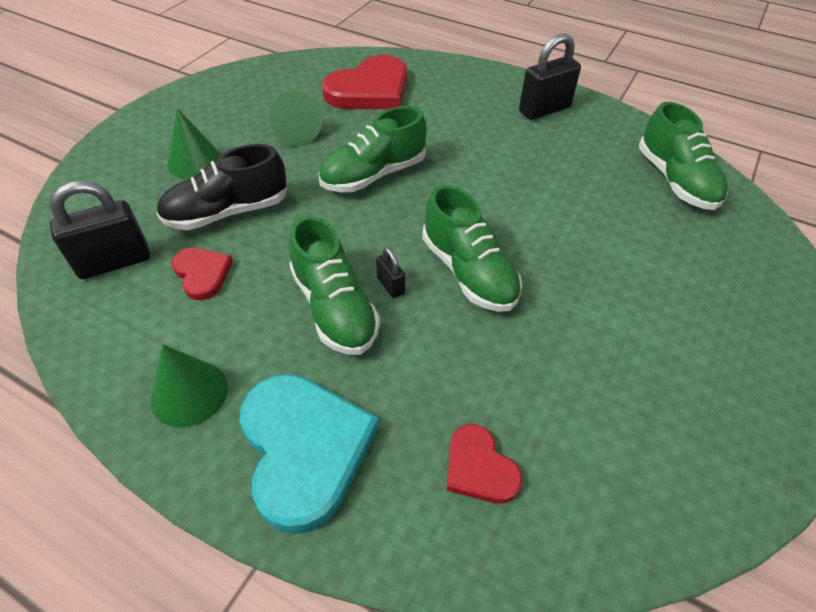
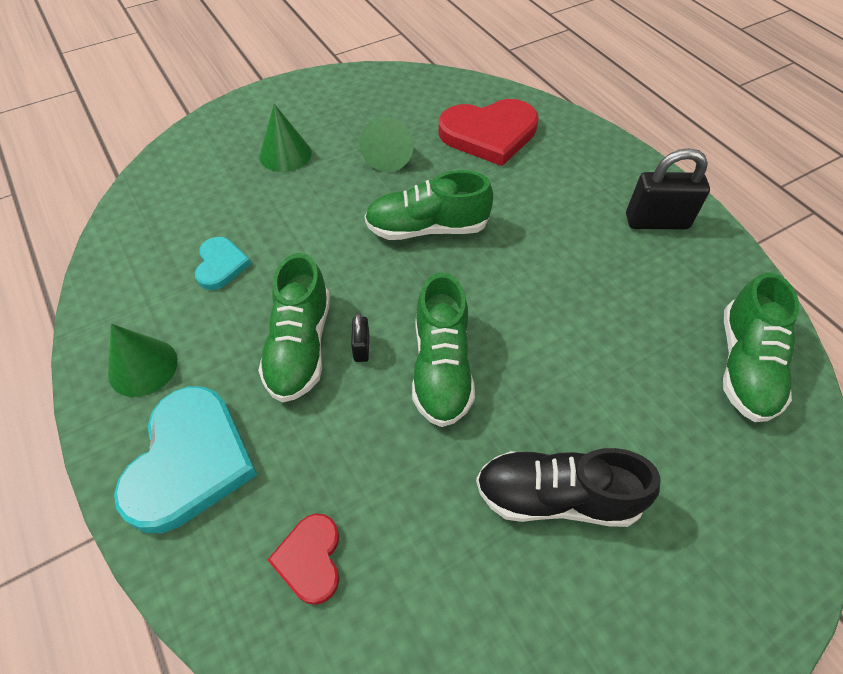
camera: 30 degrees right, 5 degrees up
(114, 262) = (166, 225): black padlock -> none
(202, 274) = (221, 265): red heart -> turquoise heart
(227, 212) = (278, 215): black shoe -> black shoe (556, 497)

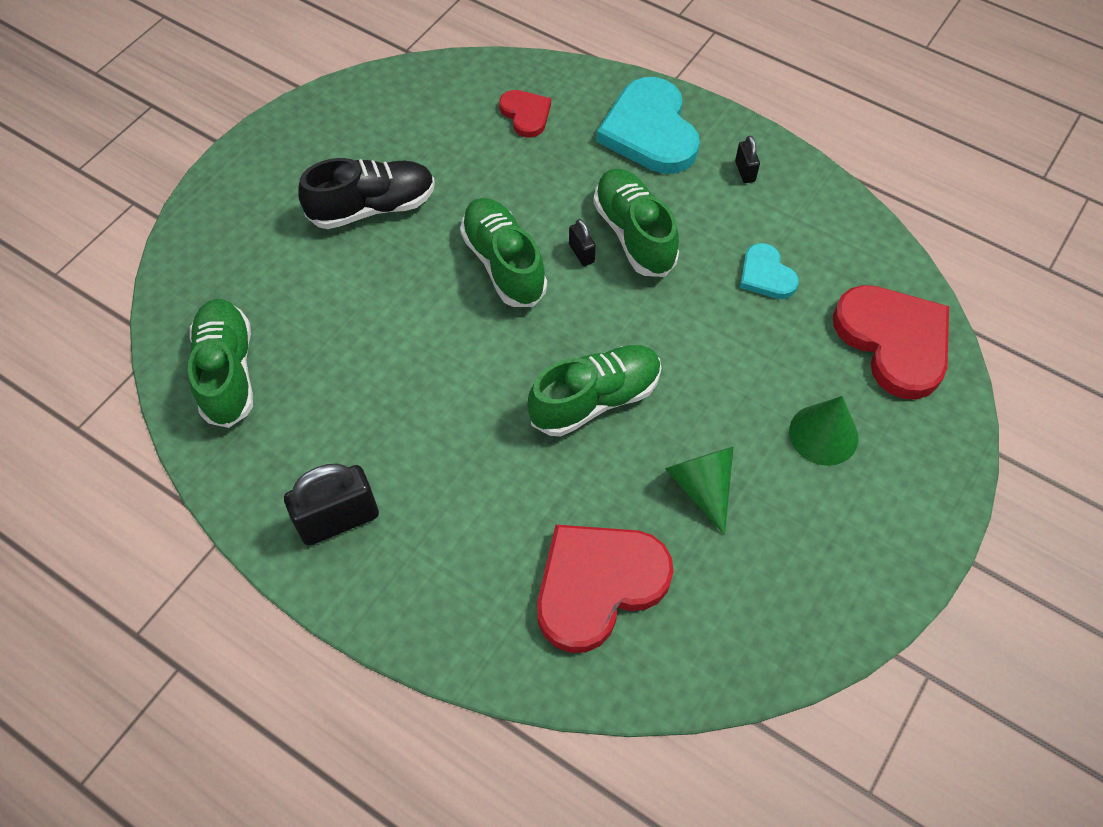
camera: 155 degrees right, 5 degrees up
(143, 367) = (745, 171): green cone -> black padlock
(180, 186) = (894, 341): none -> red heart

